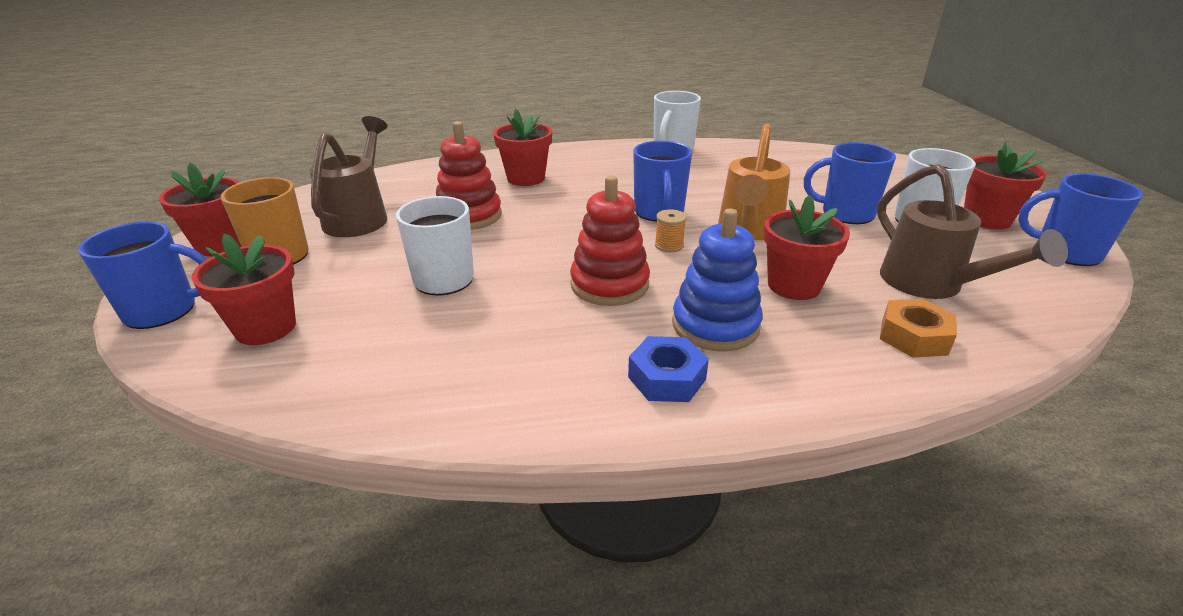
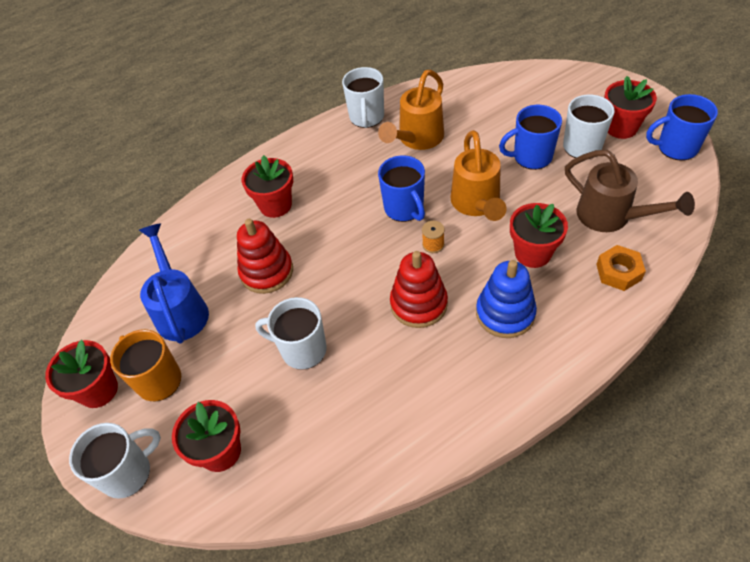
camera: 20 degrees left, 20 degrees up
(163, 311) = (128, 472): blue mug -> white mug
(360, 217) = (180, 310): brown watering can -> blue watering can
(667, 378) = (502, 372): blue nut -> none
(715, 173) = (417, 139): none -> orange watering can

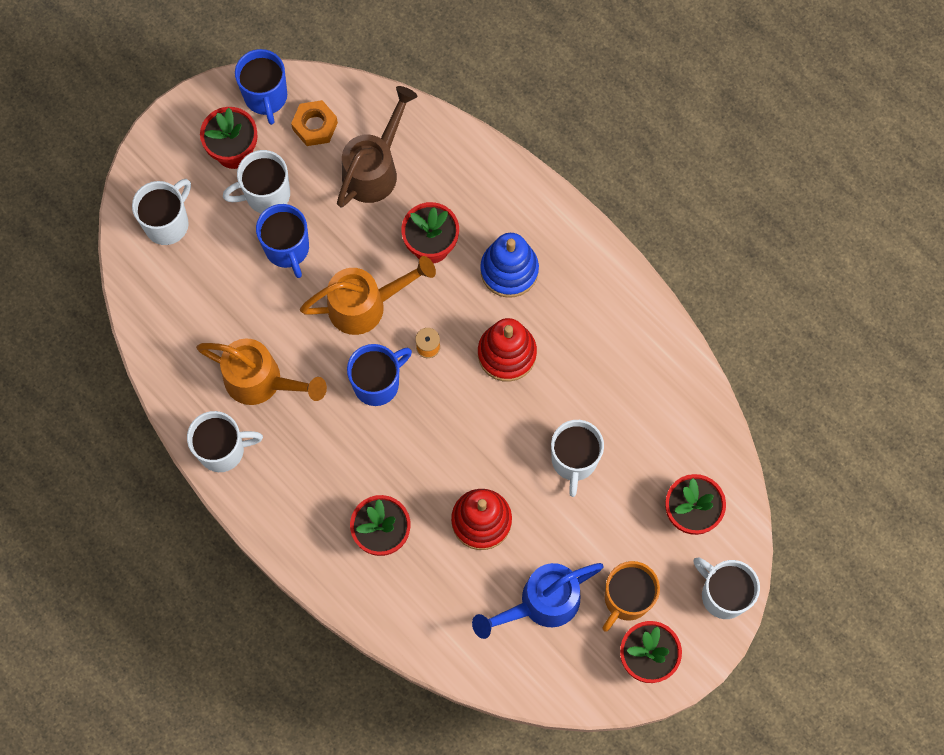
camera: 105 degrees left, 20 degrees up
(554, 91) = (168, 223): none -> white mug
(618, 272) = (448, 165): orange nut -> orange nut (315, 126)

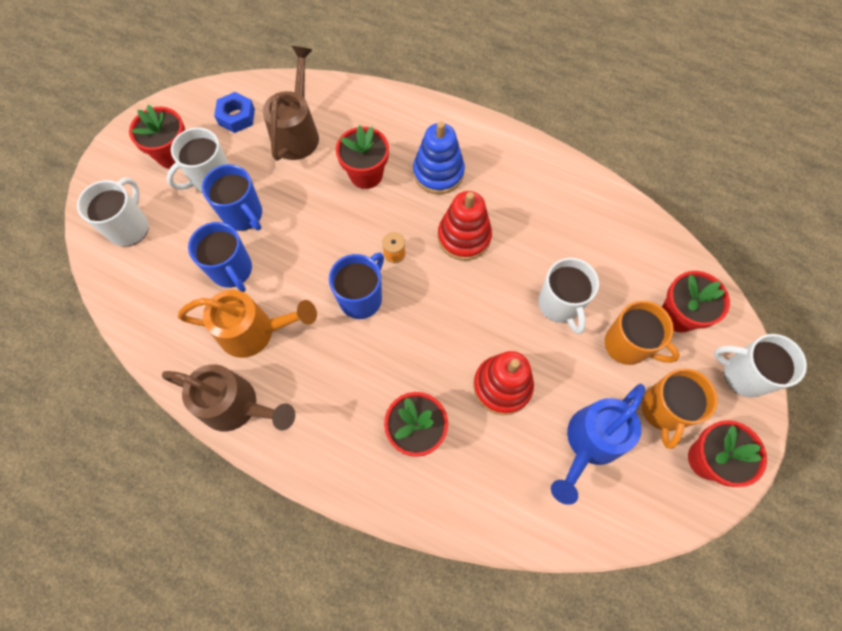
camera: 20 degrees left, 5 degrees down
(223, 450) = (237, 406): white mug -> brown watering can
(266, 97) = (188, 108): blue mug -> blue mug (232, 270)
(315, 126) = (237, 117): orange nut -> blue nut
(365, 305) = (327, 237): orange watering can -> none
(622, 525) = (627, 345): none -> orange mug

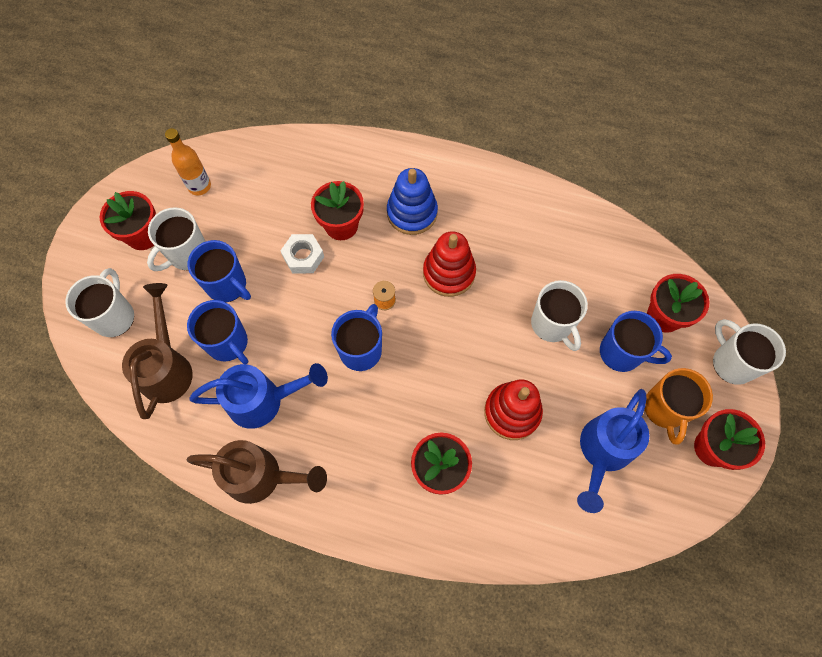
camera: 10 degrees left, 0 degrees up
(237, 117) = (199, 186): blue nut -> orange bottle
(255, 332) = (263, 400): orange watering can -> blue watering can
(297, 132) = (264, 193): brown watering can -> brown watering can (167, 367)
(323, 199) = (303, 257): none -> white nut
(627, 345) = (622, 353): orange mug -> blue mug
(743, 375) = (732, 363): white mug -> white mug turned 45 degrees clockwise

